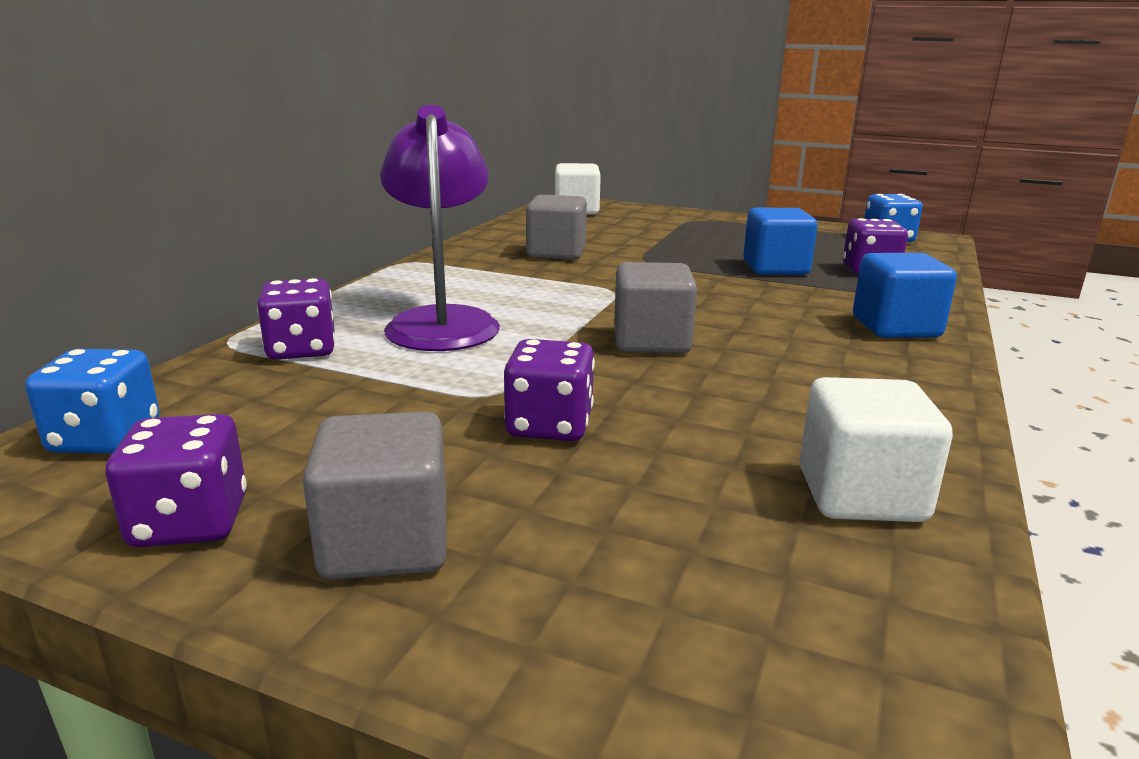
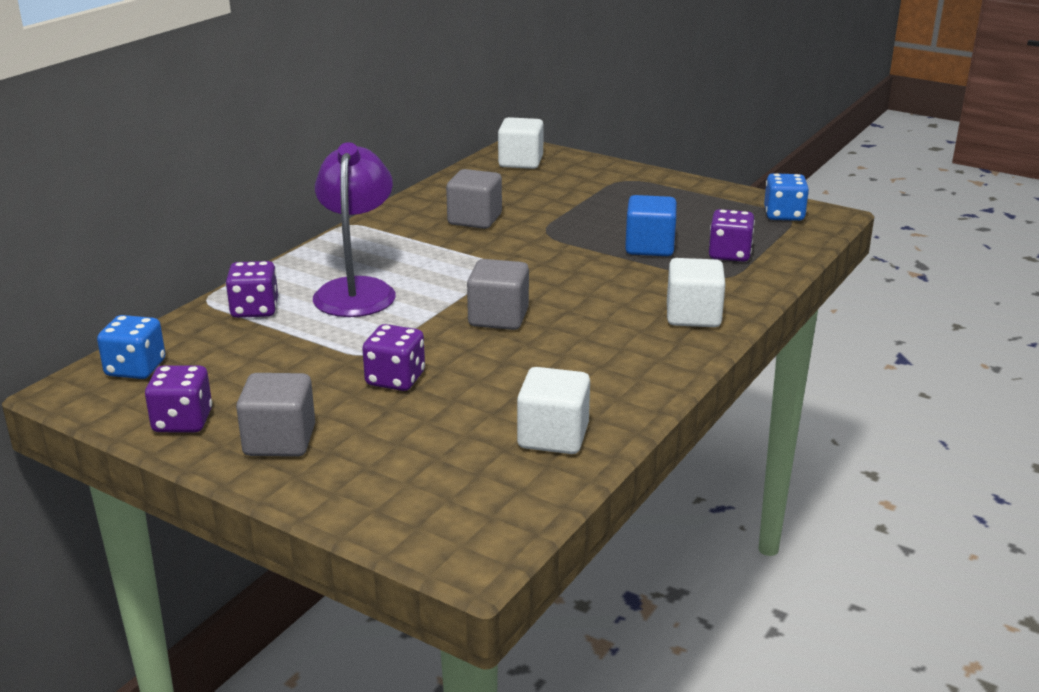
camera: 10 degrees right, 5 degrees up
(895, 327) = (693, 316): blue cube -> white cube

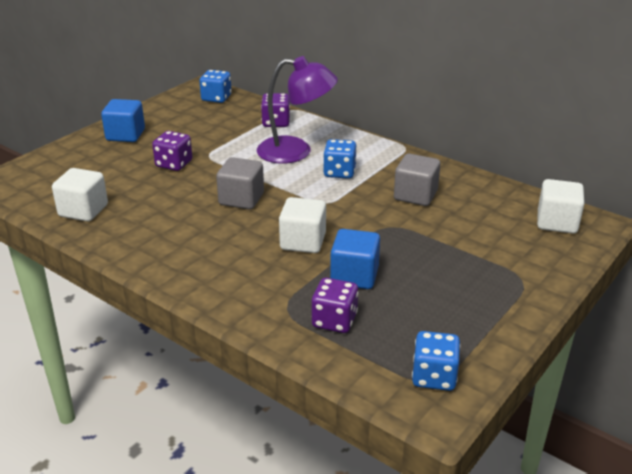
camera: 95 degrees right, 5 degrees up
(182, 421) = (157, 112): purple dice -> none
(280, 441) = (125, 135): grey cube -> blue cube
(419, 260) = (339, 172): none -> blue dice
(693, 316) = (218, 283): white cube -> white cube (303, 242)

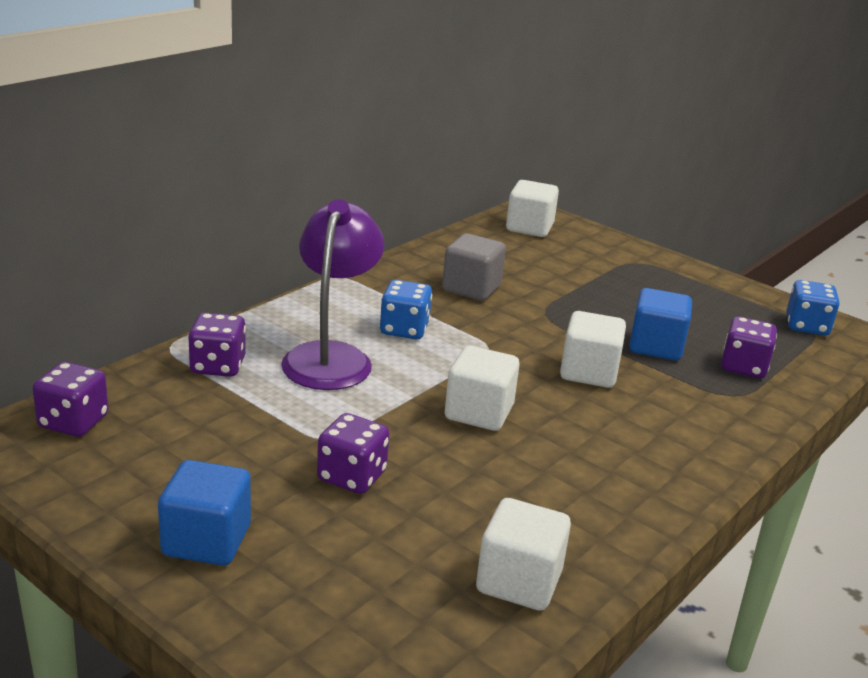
camera: 90 degrees left, 5 degrees down
(216, 98) = (73, 422): blue dice -> purple dice
(241, 199) = (479, 412): grey cube -> white cube

